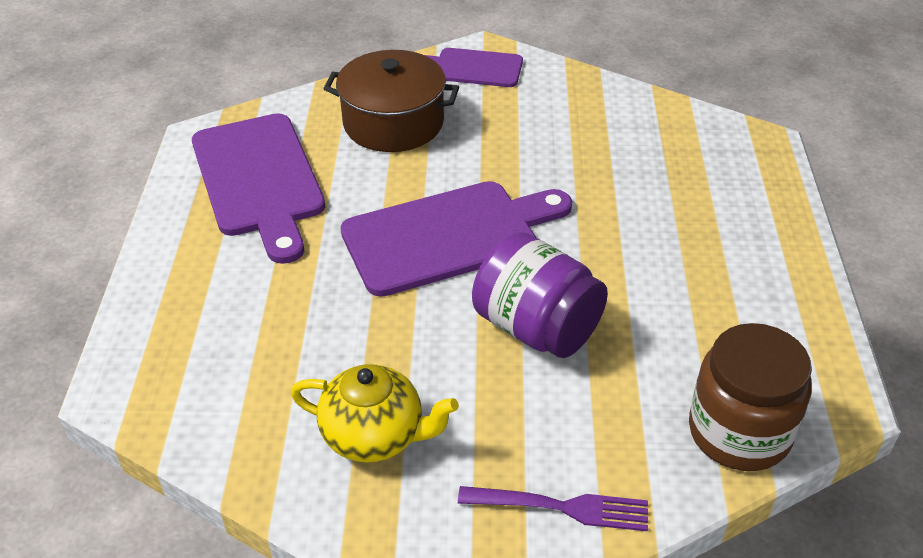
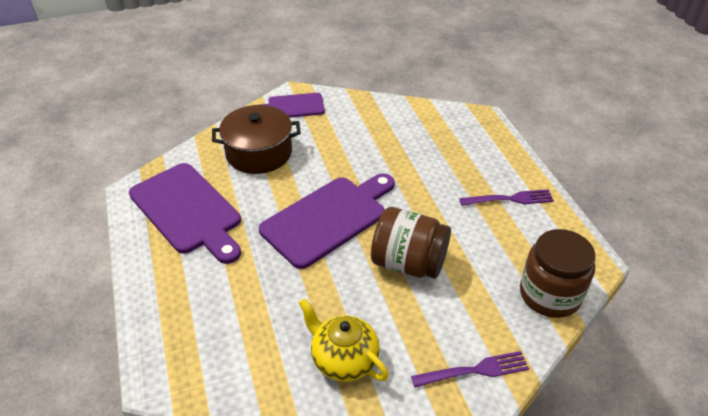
camera: 20 degrees left, 0 degrees up
(375, 436) = (343, 360): yellow teapot -> yellow teapot turned 135 degrees counterclockwise
(537, 328) = (408, 263): purple jar -> brown jar
(745, 274) = (510, 199): none -> purple fork

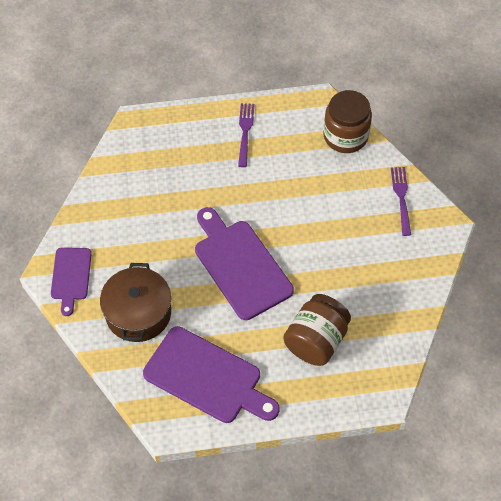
camera: 80 degrees left, 15 degrees up
(188, 211) = (207, 377): purple cutting board -> purple cutting board turned 60 degrees clockwise
(343, 360) = (383, 274): yellow teapot -> none
(408, 263) = (300, 217): brown jar -> brown jar (316, 340)

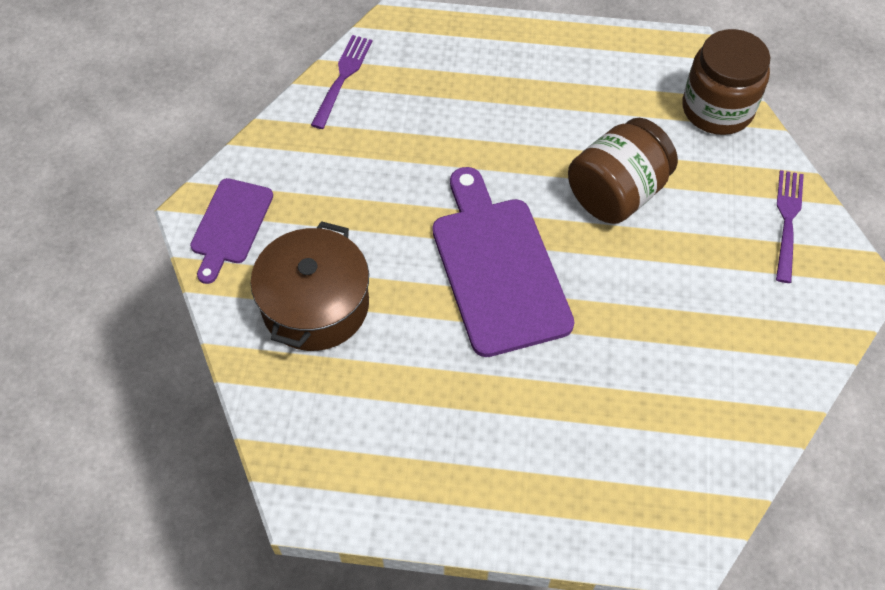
camera: 15 degrees right, 0 degrees up
(207, 377) = (393, 434): purple cutting board -> none
(245, 132) = (560, 71): purple fork -> purple fork (342, 78)
(316, 340) = (590, 418): brown jar -> brown jar (617, 193)

